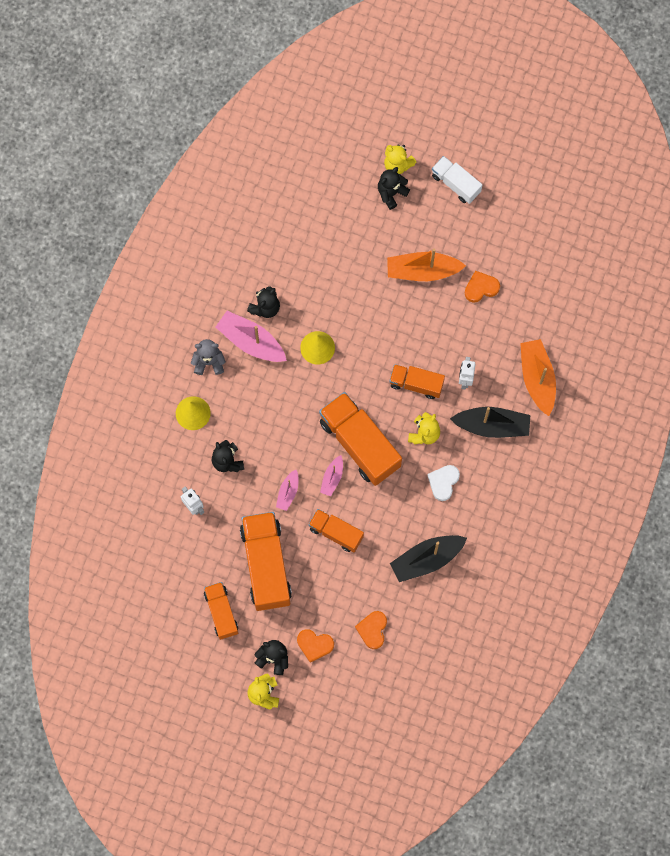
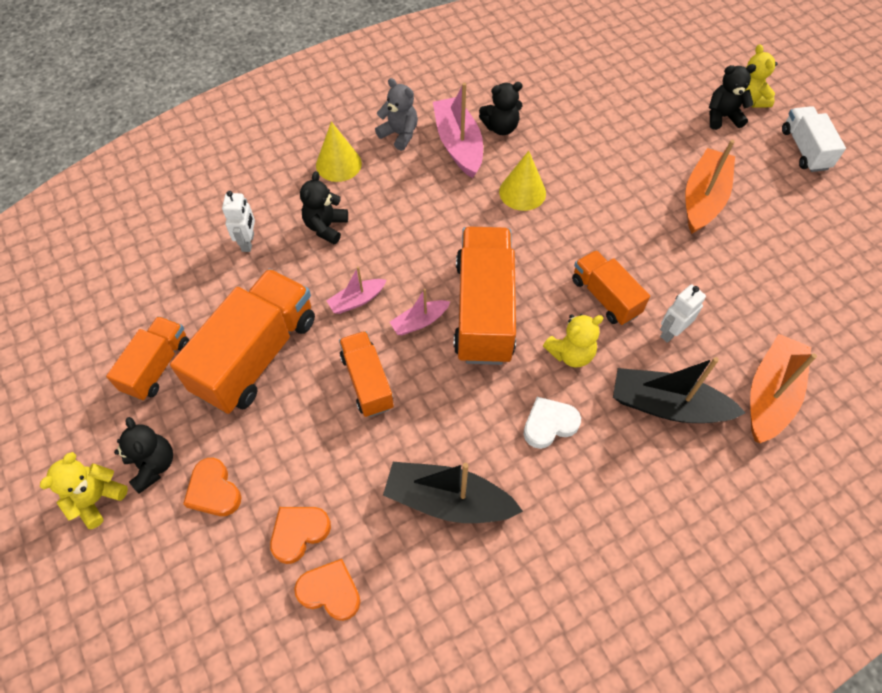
camera: 40 degrees right, 15 degrees down
(422, 271) = (703, 199): orange boat -> orange boat turned 75 degrees clockwise
(481, 288) = (763, 256): orange heart -> orange heart (330, 591)
(492, 425) = (667, 405): black boat -> black boat turned 150 degrees clockwise

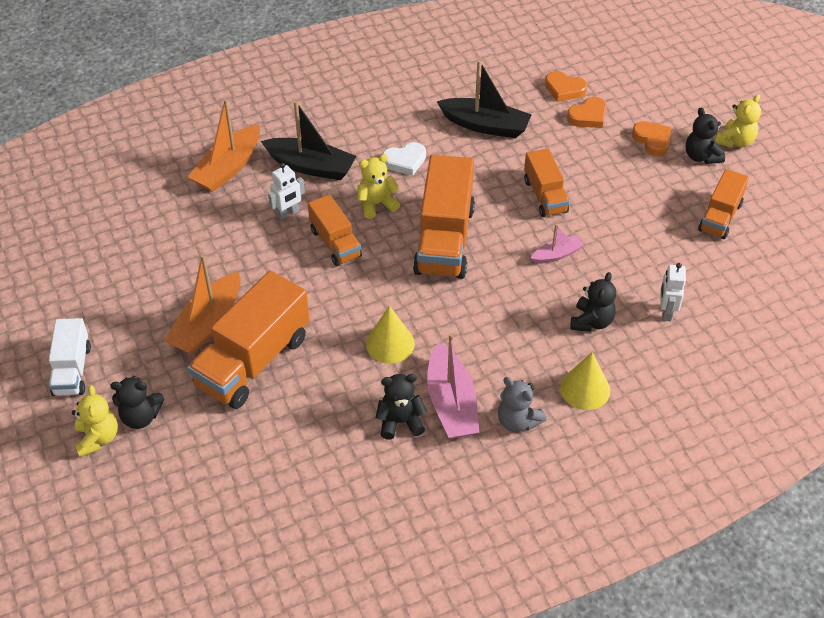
camera: 175 degrees left, 10 degrees down
(256, 355) = (639, 219): orange truck -> orange truck (253, 361)
(419, 322) = (501, 235): pink boat -> none

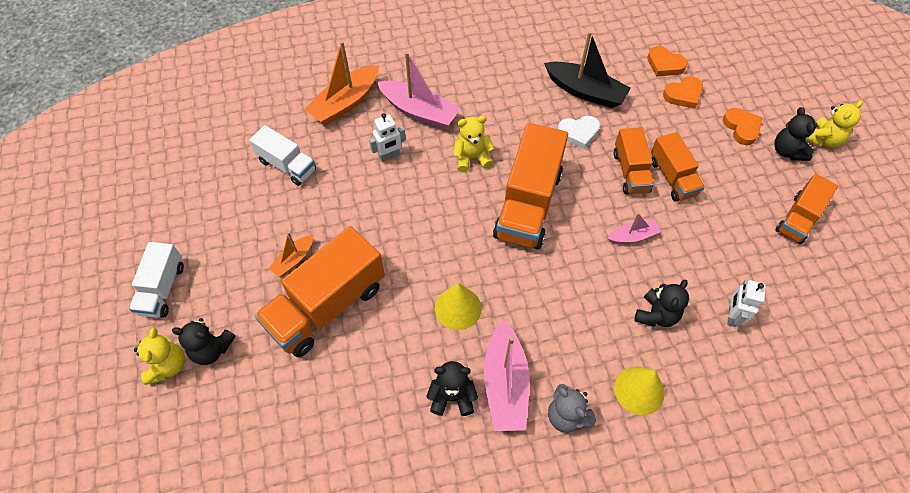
camera: 10 degrees right, 10 degrees up
(178, 236) = (287, 165): none -> white truck
(207, 324) = (294, 260): orange boat -> orange boat, size x0.54
(311, 166) = (419, 111): black boat -> pink boat
(335, 243) = (426, 193): orange truck -> orange truck (672, 177)
(405, 161) = (505, 118): white heart -> white heart (578, 133)

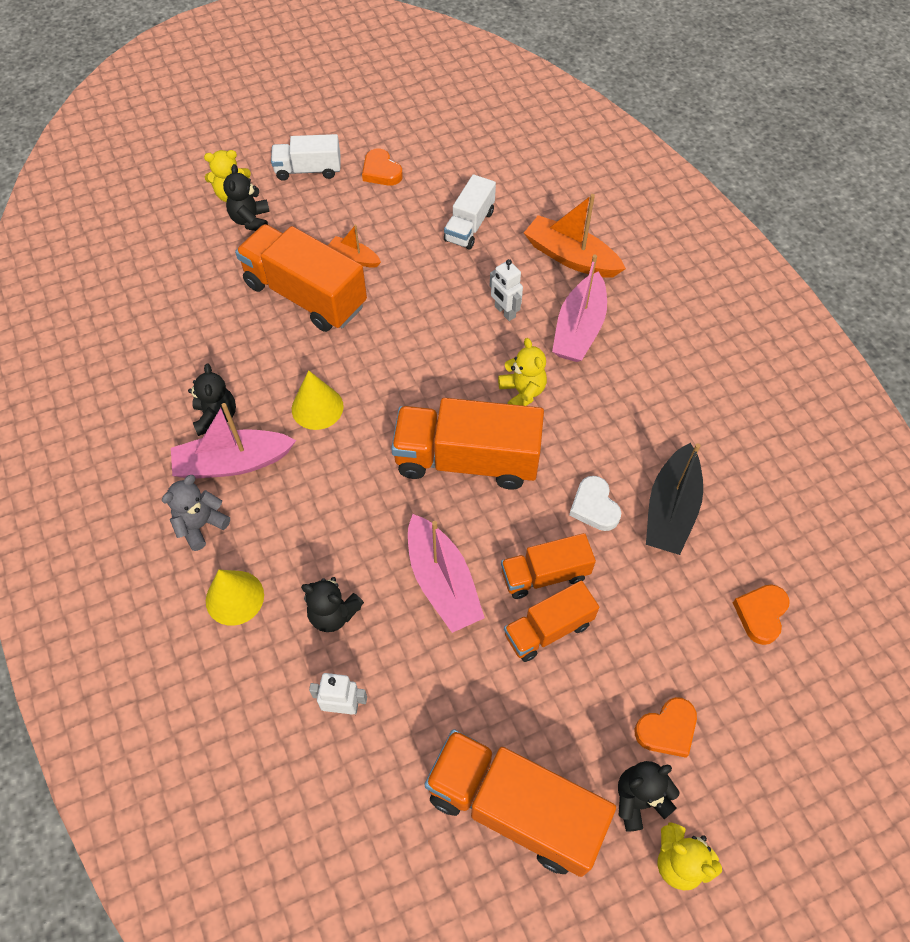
camera: 80 degrees right, 0 degrees up
(632, 236) = (442, 582): pink boat -> pink boat, size x1.85
(683, 95) = (707, 642): orange heart -> orange heart (381, 171)
(798, 219) = (514, 808): orange truck -> orange truck, size x1.75

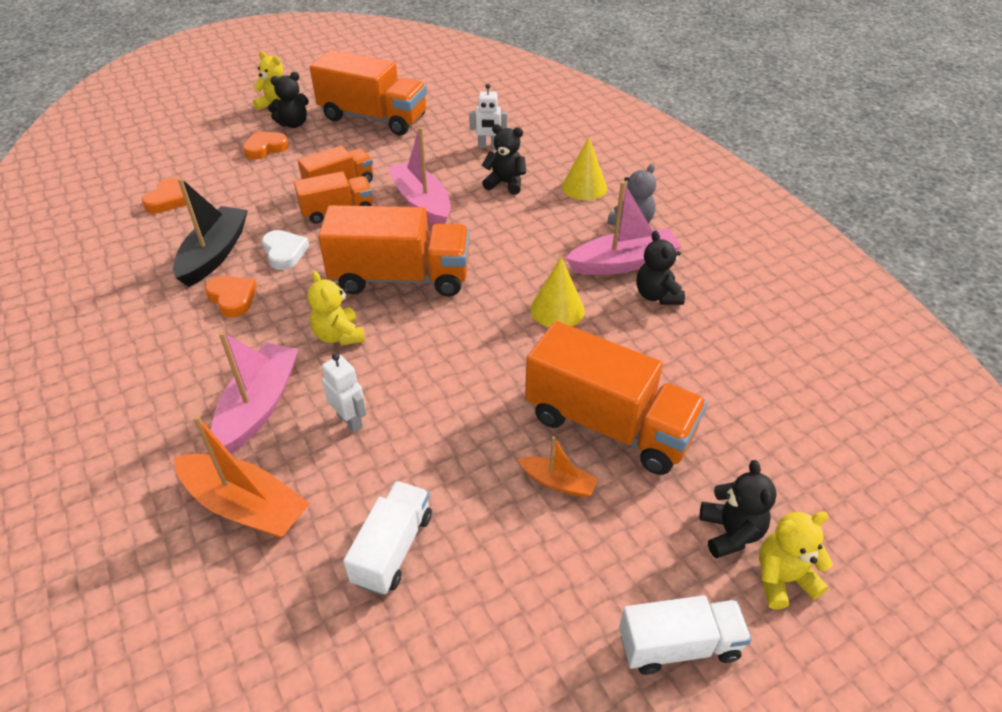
camera: 175 degrees right, 15 degrees down
(381, 171) = (549, 653): orange heart -> orange heart (232, 298)

